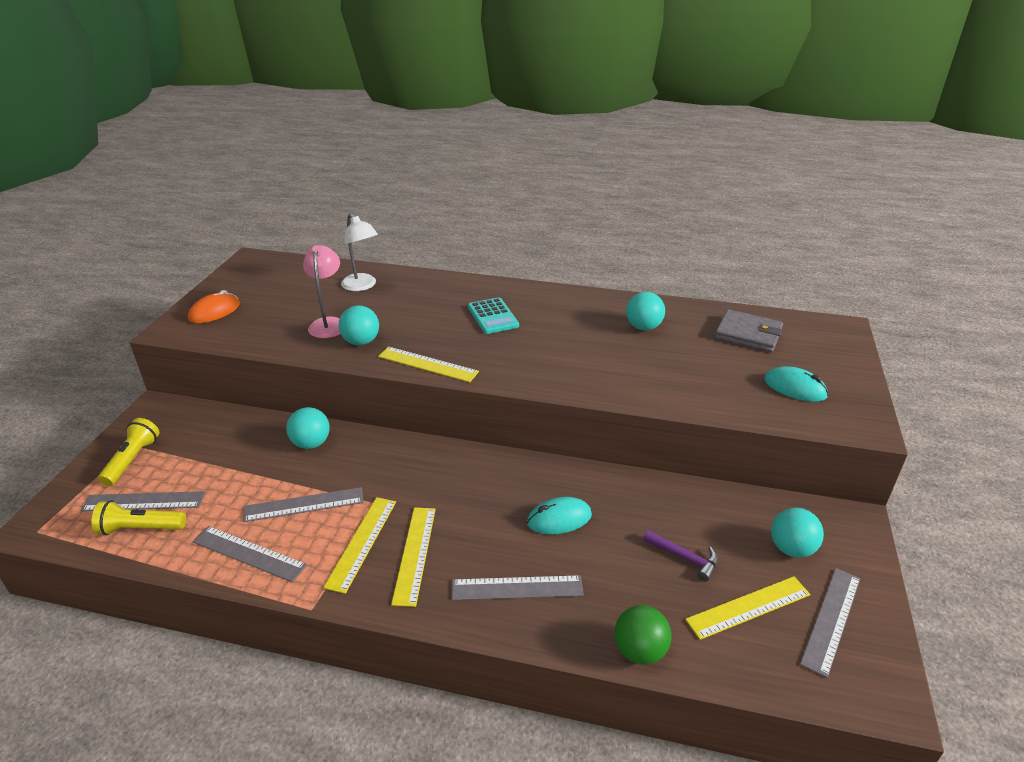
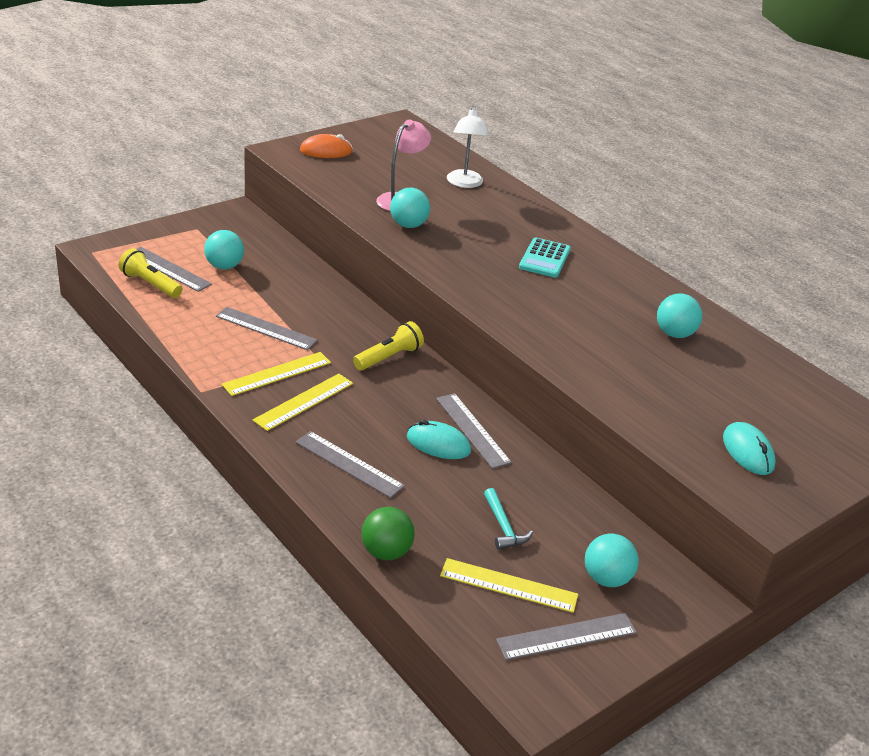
camera: 35 degrees right, 0 degrees up
(132, 460) = (188, 238): yellow flashlight -> yellow flashlight (389, 357)
(249, 553) = (199, 337): grey ruler -> grey ruler (472, 430)
(311, 443) = (316, 292): turquoise ball -> turquoise ball (224, 266)
(427, 364) = (439, 266): yellow ruler -> none
(684, 558) = (503, 527): purple hammer -> turquoise hammer
(748, 334) = (775, 391): grey wallet -> none

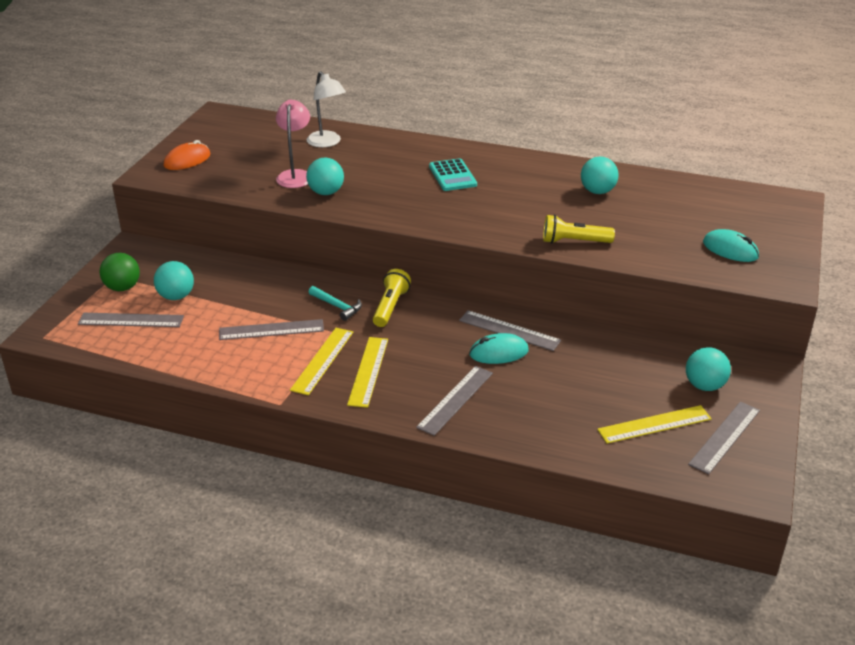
camera: 30 degrees left, 0 degrees up
(150, 284) = (131, 340): yellow flashlight -> yellow flashlight (574, 241)
(349, 464) = (455, 400): grey ruler -> grey ruler turned 60 degrees counterclockwise
(386, 552) = (554, 447): green ball -> green ball (123, 287)
(503, 527) = (606, 387): turquoise hammer -> turquoise hammer (337, 306)

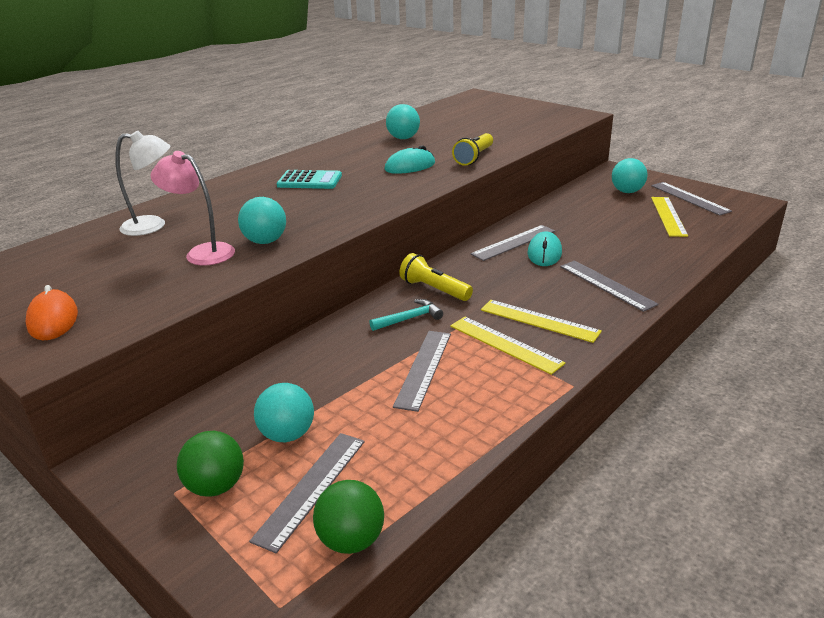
camera: 65 degrees left, 5 degrees down
(93, 346) = (351, 540): none -> green ball
(730, 250) = (527, 119): turquoise mouse -> turquoise mouse (410, 166)

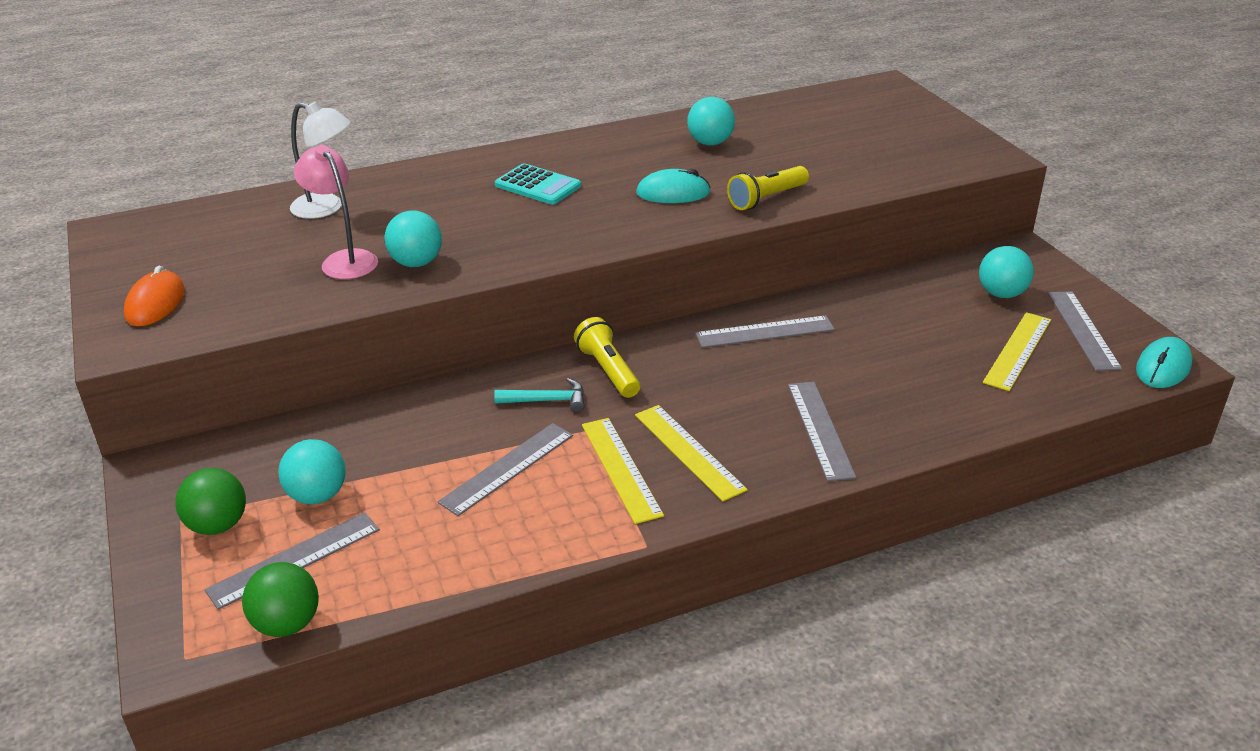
camera: 25 degrees right, 5 degrees up
(544, 253) = (788, 359): turquoise mouse -> turquoise mouse (1163, 367)

